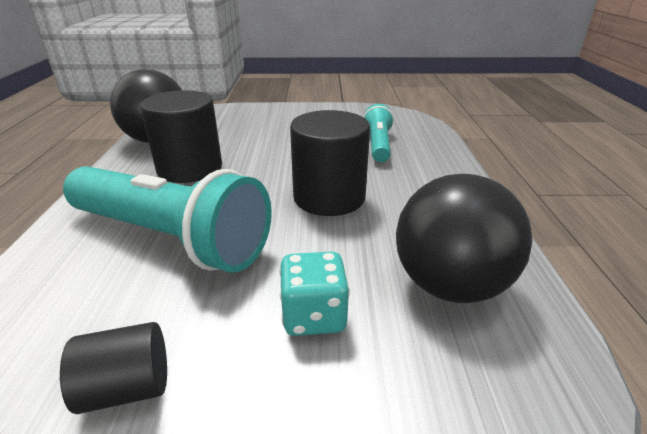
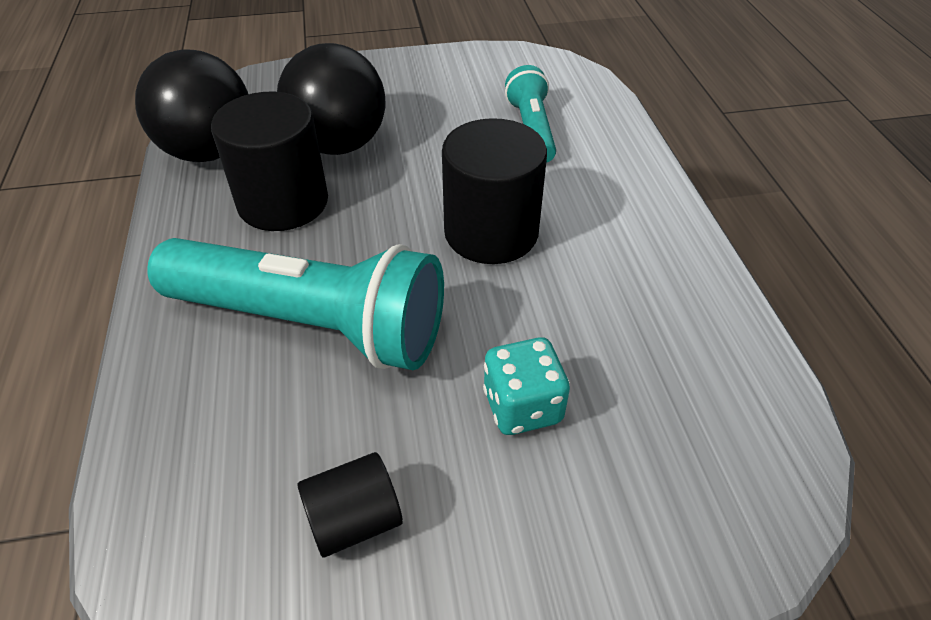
camera: 10 degrees left, 15 degrees up
(450, 285) = (661, 345): black ball -> black ball (339, 145)

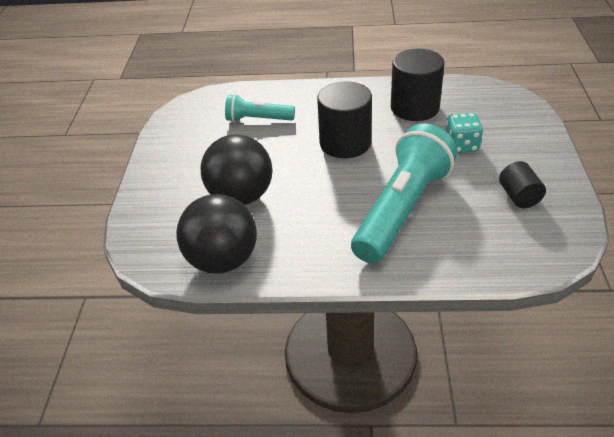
camera: 75 degrees left, 5 degrees down
(283, 202) = (294, 222): black cylinder -> black cylinder (414, 107)

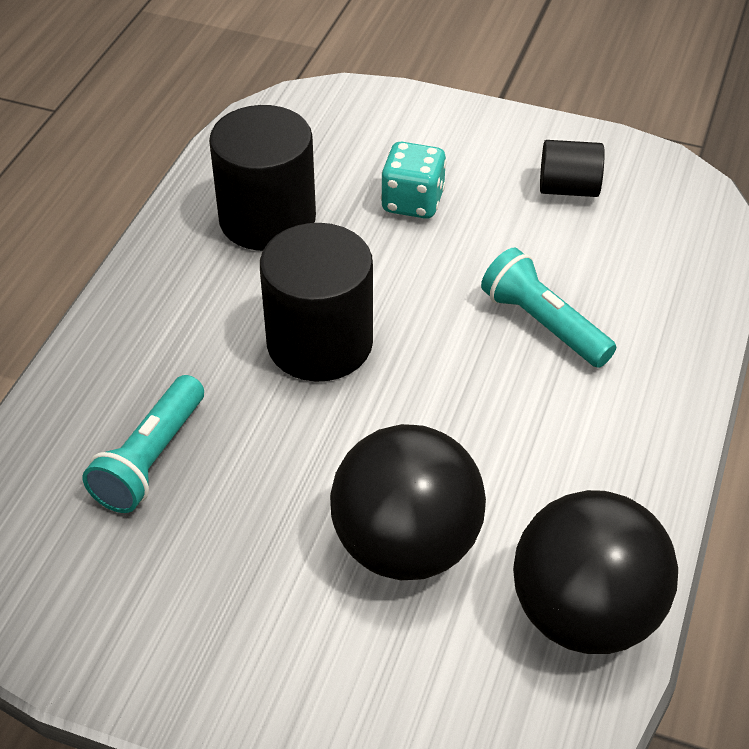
camera: 75 degrees left, 5 degrees up
(402, 209) = (543, 324): turquoise flashlight -> turquoise flashlight, size x0.52

